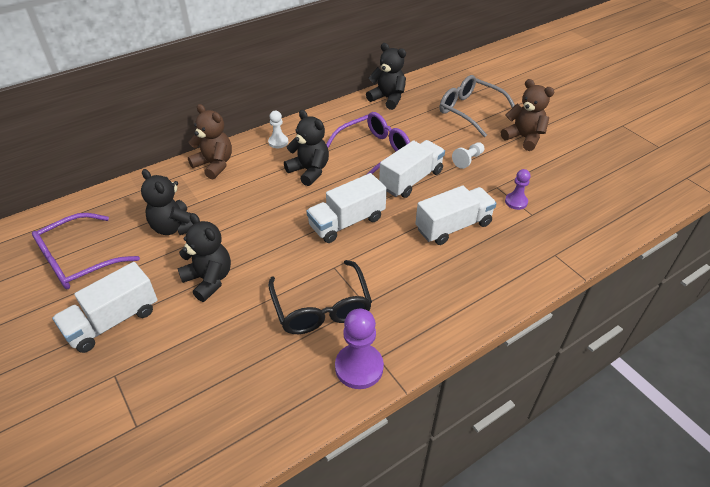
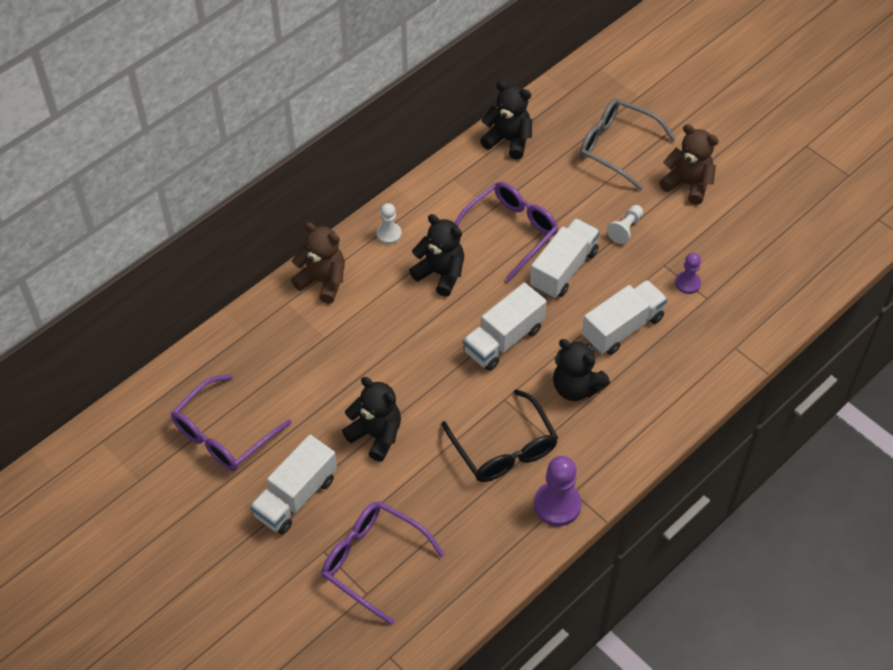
camera: 10 degrees left, 10 degrees up
(157, 393) = (372, 561): none -> purple glasses
(175, 227) = (312, 376): black teddy bear -> black teddy bear (576, 387)

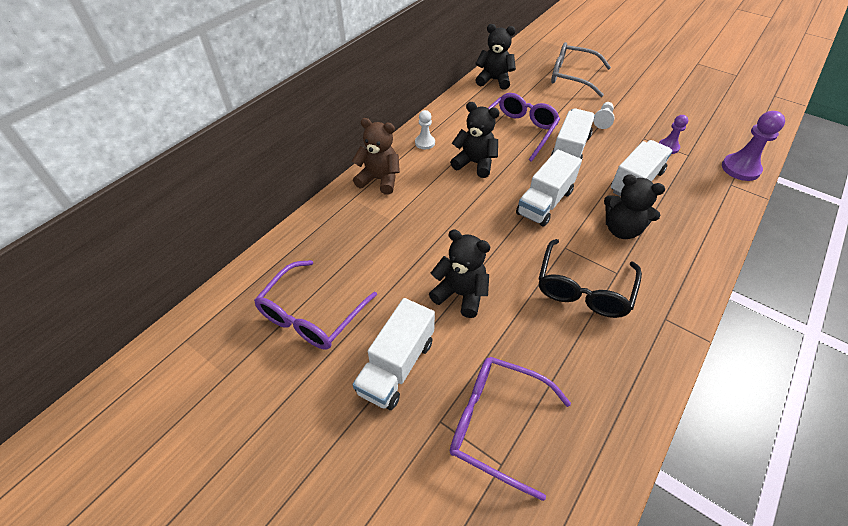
camera: 10 degrees left, 5 degrees down
(504, 448) = (583, 288): black glasses -> black glasses turned 60 degrees clockwise
(557, 505) = (656, 333): purple pawn -> purple pawn (740, 168)
(688, 184) = (632, 90): brown teddy bear -> none

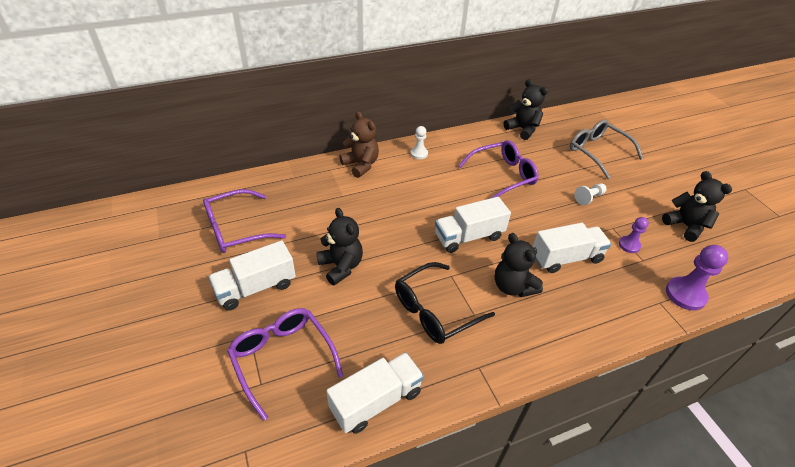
camera: 30 degrees right, 5 degrees down
(475, 163) = (442, 184): black teddy bear -> black teddy bear (685, 226)
(570, 149) = (533, 207): white truck -> white truck (376, 401)

